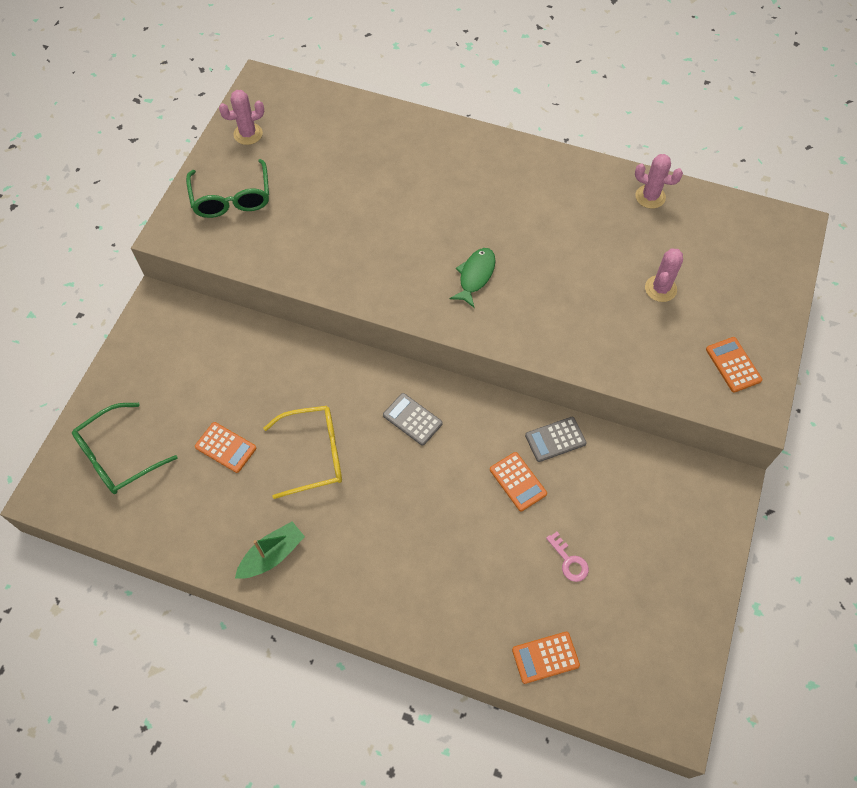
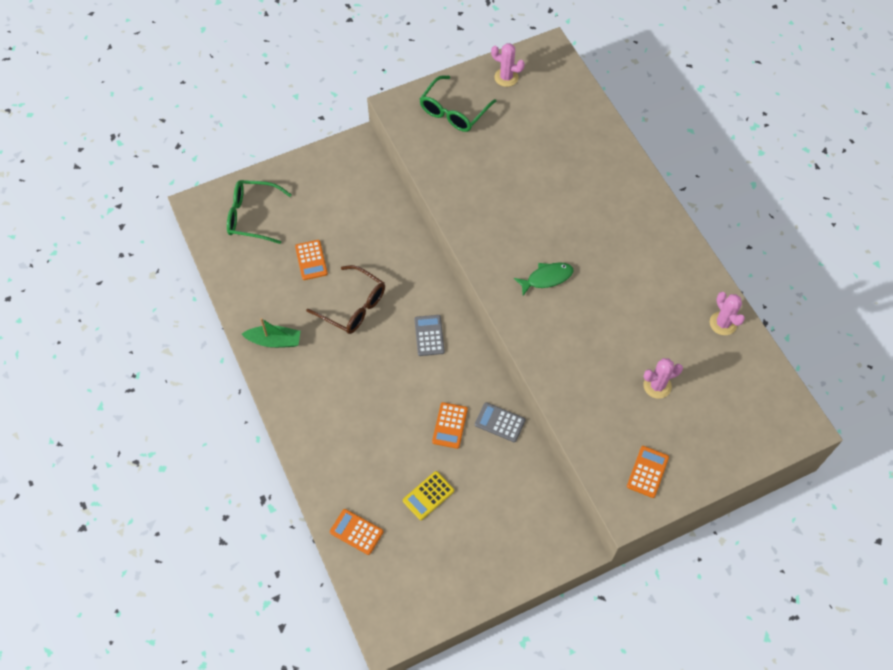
camera: 45 degrees right, 0 degrees up
(314, 454) = (353, 306): yellow glasses -> brown glasses
(569, 561) = (428, 496): pink key -> yellow calculator

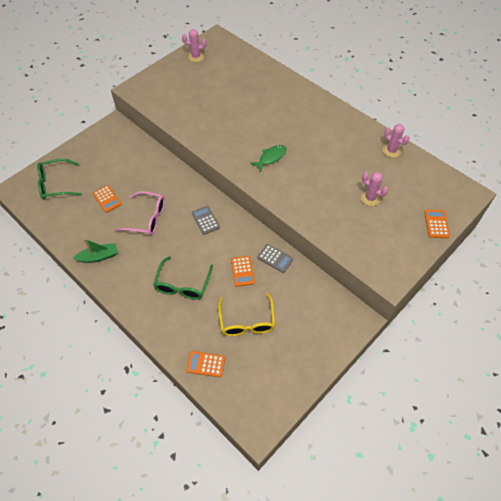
camera: 20 degrees left, 5 degrees down
(353, 306) = (147, 218): brown glasses -> pink glasses
(428, 496) = (247, 321): yellow calculator -> yellow glasses
(453, 112) = (170, 83): green glasses -> green glasses (183, 285)
(499, 422) = (275, 258): grey calculator -> grey calculator turned 150 degrees counterclockwise
(647, 472) = (390, 251): orange calculator -> orange calculator (436, 224)
(657, 386) = (370, 198): pink cactus -> pink cactus turned 75 degrees clockwise

